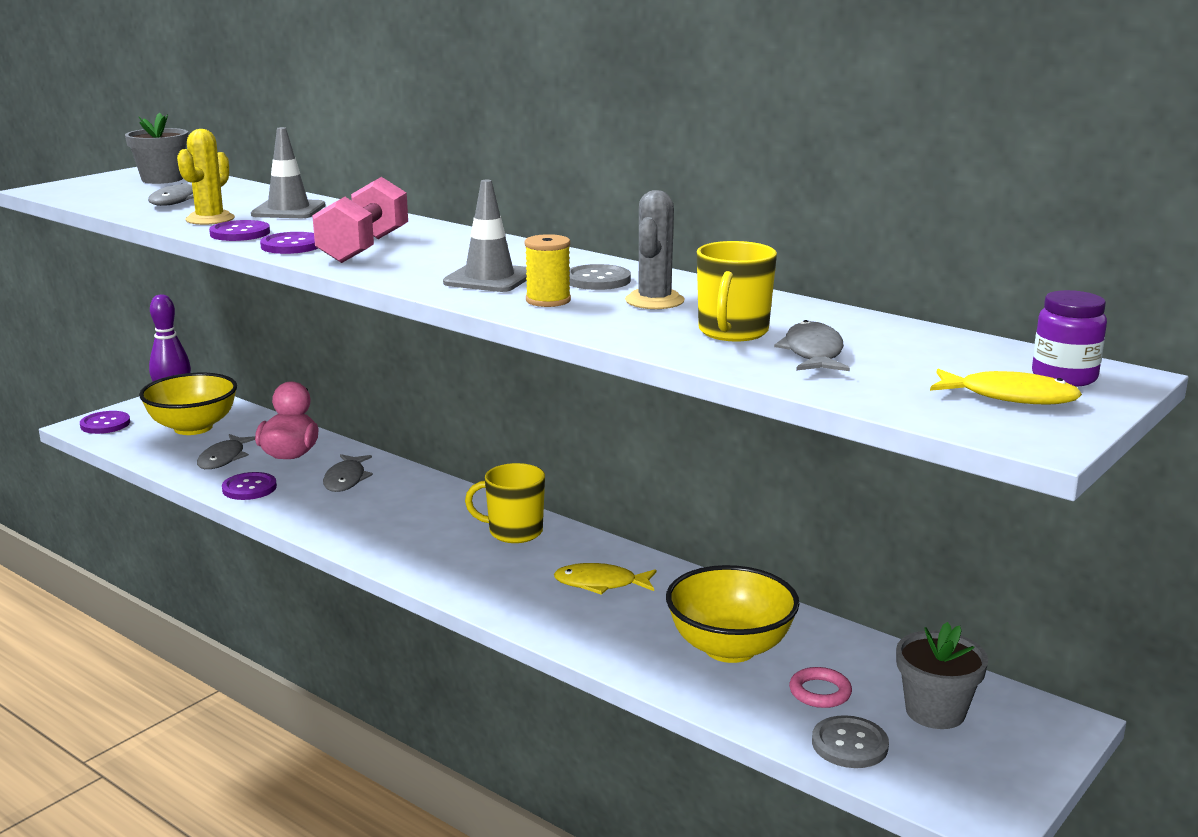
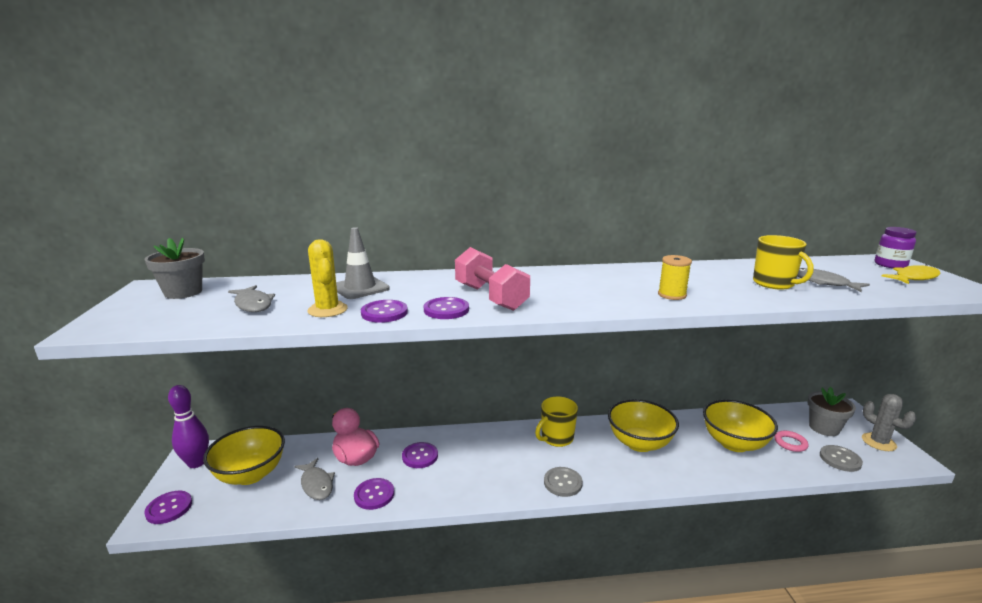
camera: 45 degrees left, 0 degrees up
(346, 480) = (420, 456): grey fish -> purple button
(489, 279) = (609, 293): grey traffic cone -> none
(597, 280) = (647, 277): grey button -> grey button (563, 483)
(600, 584) = (639, 443): yellow fish -> yellow bowl
(654, 301) = (701, 279): grey cactus -> grey cactus (878, 442)

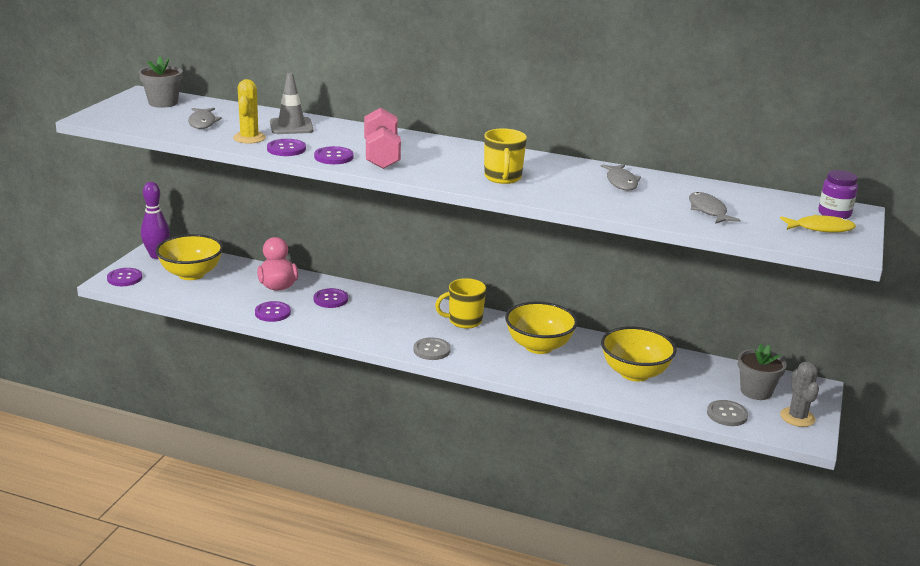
camera: 25 degrees right, 5 degrees up
(316, 484) = (235, 294): grey fish -> grey fish (621, 182)
(672, 295) = (536, 187): yellow spool -> none
(774, 284) = (656, 201): yellow mug -> yellow mug (503, 178)
(790, 443) = (695, 390): pink ring -> none

